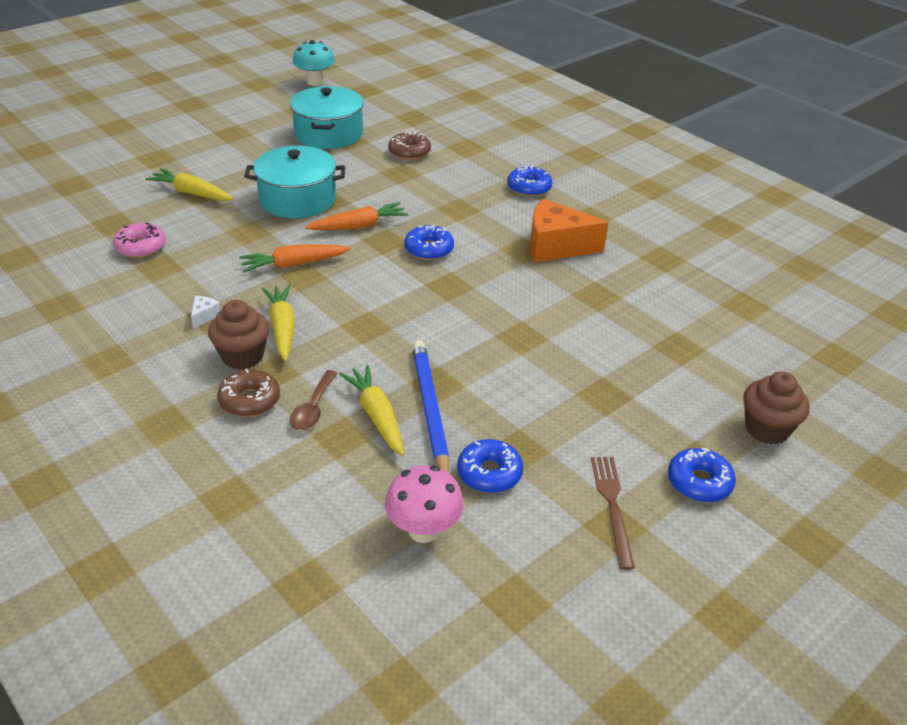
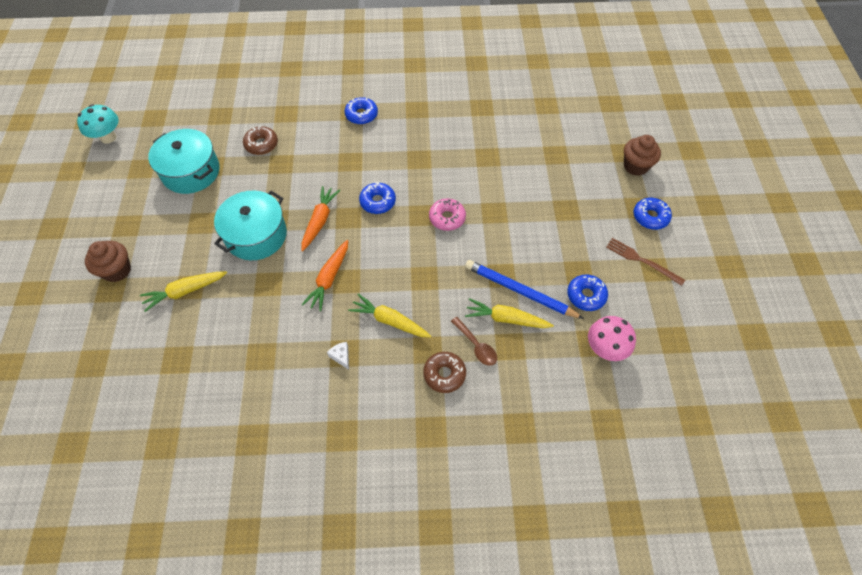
camera: 50 degrees left, 20 degrees up
(141, 247) = (225, 356): pink donut -> pink donut (447, 218)
(243, 356) = (400, 356): brown cupcake -> brown cupcake (117, 270)
(556, 246) = (429, 143): orange cheese -> none

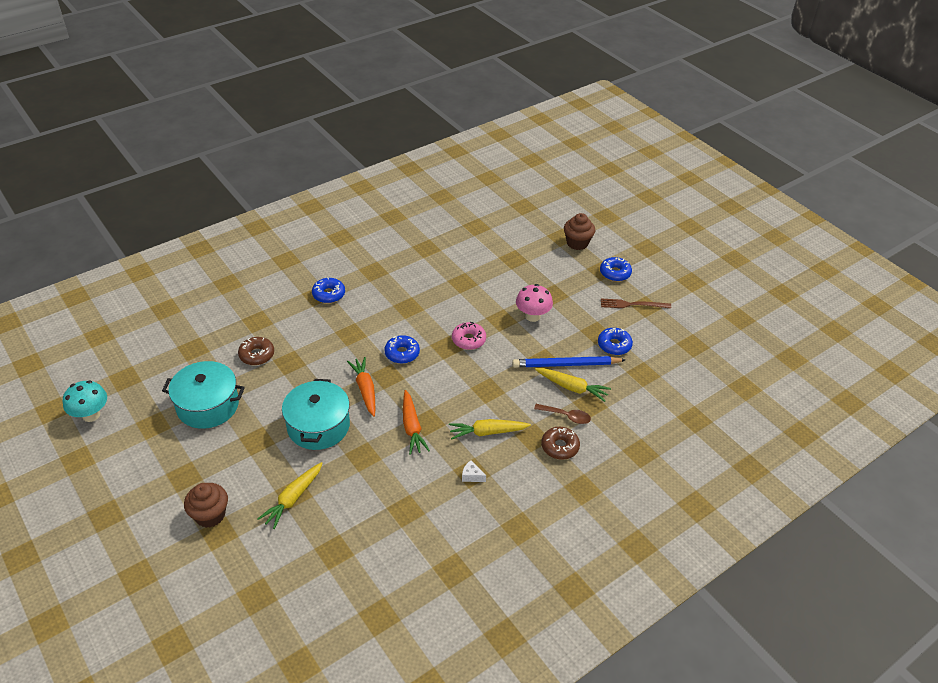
camera: 35 degrees left, 15 degrees down
(506, 319) = (572, 388): yellow carrot -> yellow carrot turned 135 degrees counterclockwise
(605, 349) = (654, 373): pink mushroom -> pink mushroom (532, 316)

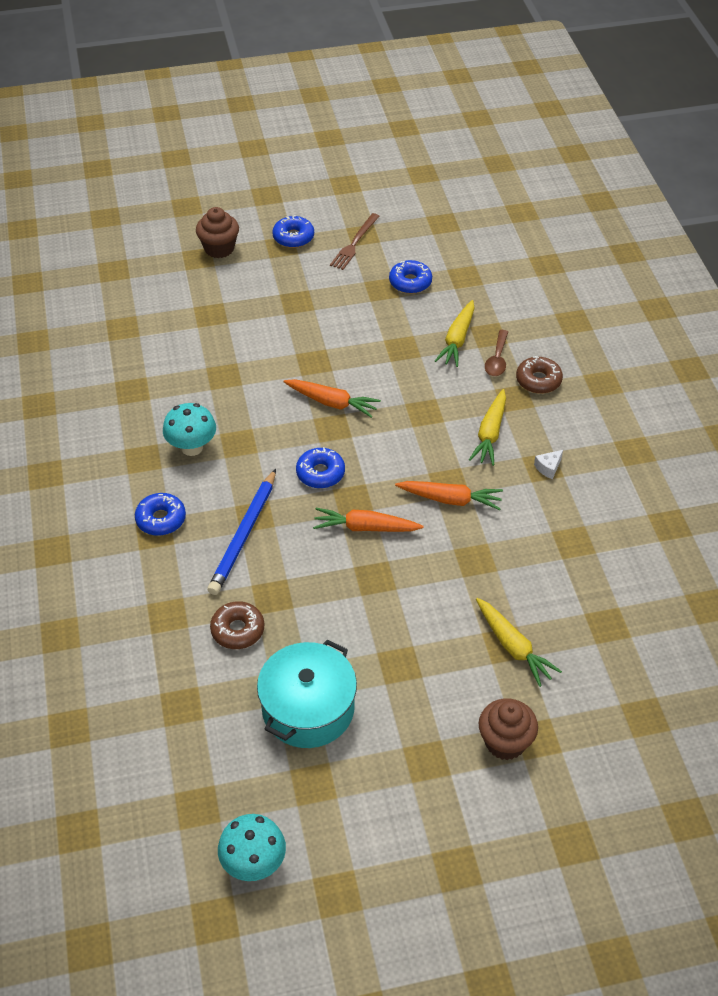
camera: 65 degrees left, 5 degrees up
(318, 426) = (405, 592): turquoise pot -> none
(393, 288) = (192, 447): none -> turquoise mushroom
(468, 340) = (332, 403): pink donut -> orange carrot
(532, 316) = (324, 332): pink mushroom -> none
(566, 364) = (419, 332): blue pencil -> blue pencil (244, 535)
(566, 416) = (497, 359): brown spoon -> brown spoon turned 150 degrees clockwise
(572, 388) = (457, 340): yellow carrot -> yellow carrot turned 150 degrees clockwise

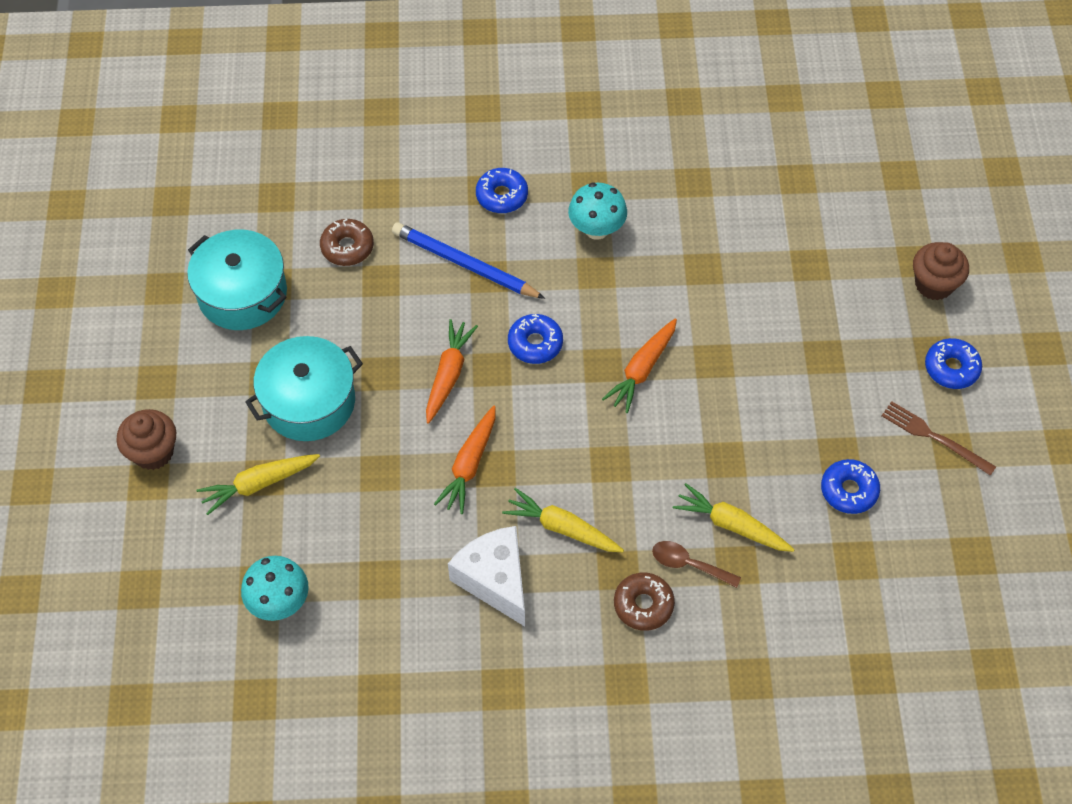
camera: 100 degrees right, 10 degrees up
(253, 863) = (104, 235): turquoise mushroom -> turquoise mushroom (279, 602)
(418, 626) = (309, 402): none -> turquoise pot
(548, 468) = (495, 580): white cheese -> white cheese, size x2.49

